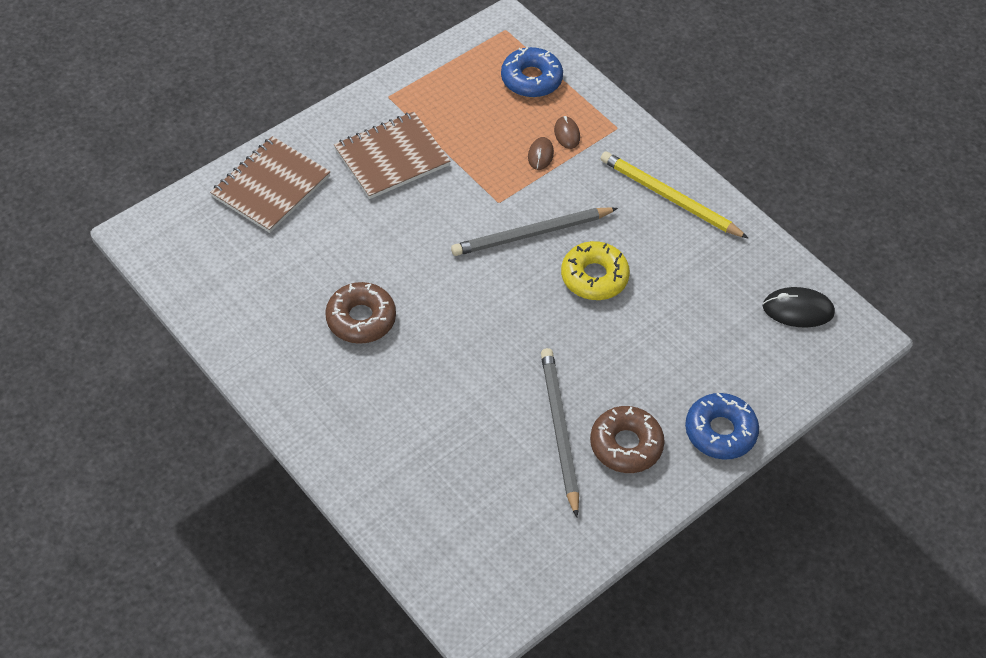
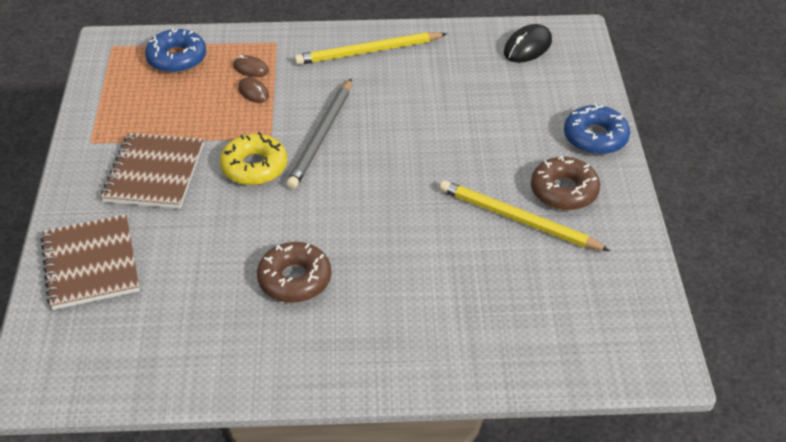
camera: 50 degrees left, 10 degrees down
(559, 430) = (518, 220): grey pencil -> yellow pencil
(594, 277) = (397, 126): yellow donut -> yellow donut (254, 167)

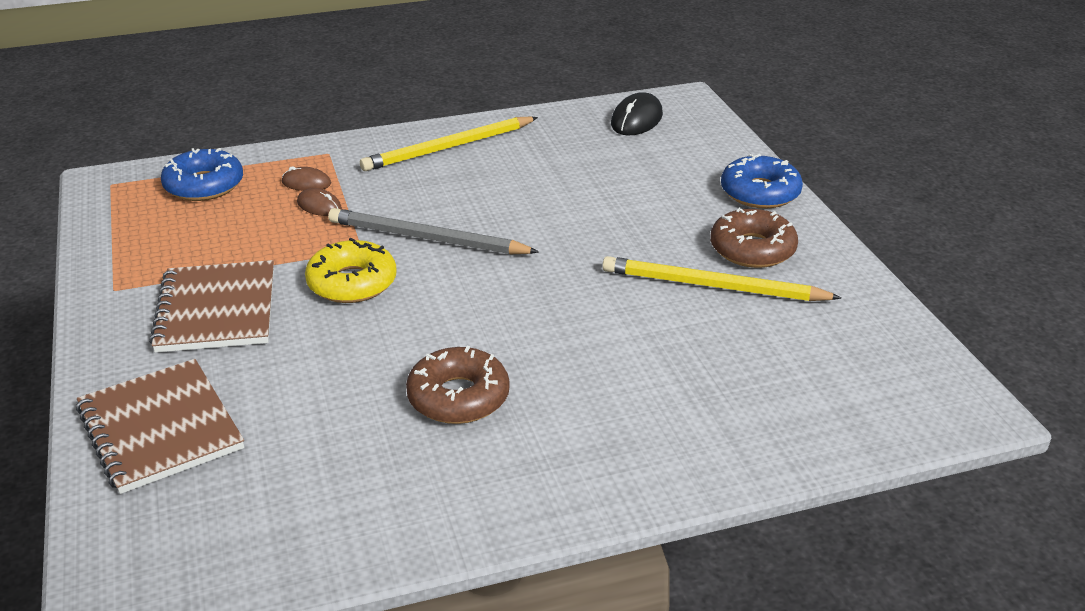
camera: 15 degrees left, 10 degrees down
(321, 136) = (427, 238): grey pencil -> grey pencil turned 105 degrees clockwise

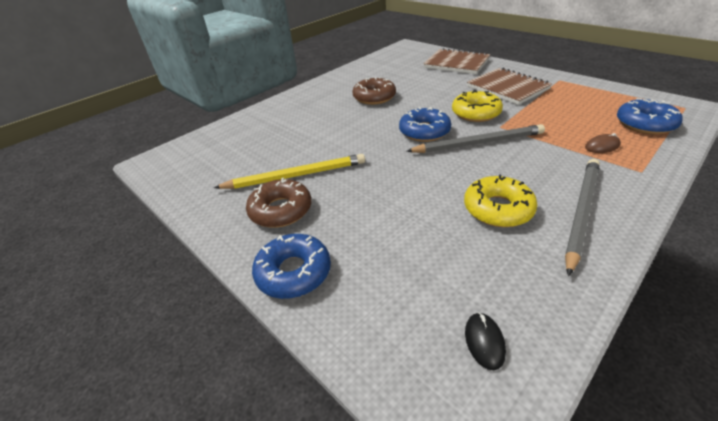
camera: 155 degrees right, 5 degrees up
(319, 206) = (564, 137): brown mouse -> none
(448, 148) = (581, 212): yellow pencil -> grey pencil
(469, 283) = (424, 131): none -> blue donut
(516, 173) = (498, 209): none -> yellow donut
(636, 119) = (484, 341): black mouse -> black mouse, size x0.62

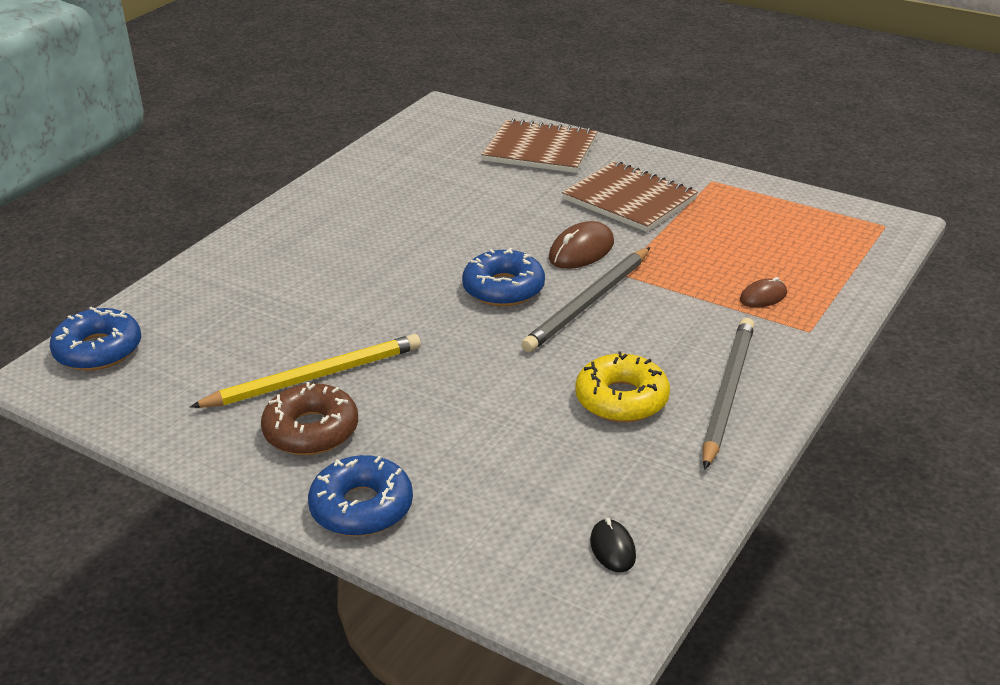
camera: 15 degrees left, 5 degrees down
(374, 97) = (406, 228): brown donut -> none
(475, 113) = (581, 250): yellow donut -> brown mouse
(478, 143) = (588, 303): grey pencil -> grey pencil turned 150 degrees clockwise
(645, 124) = (825, 256): blue donut -> blue donut (98, 350)

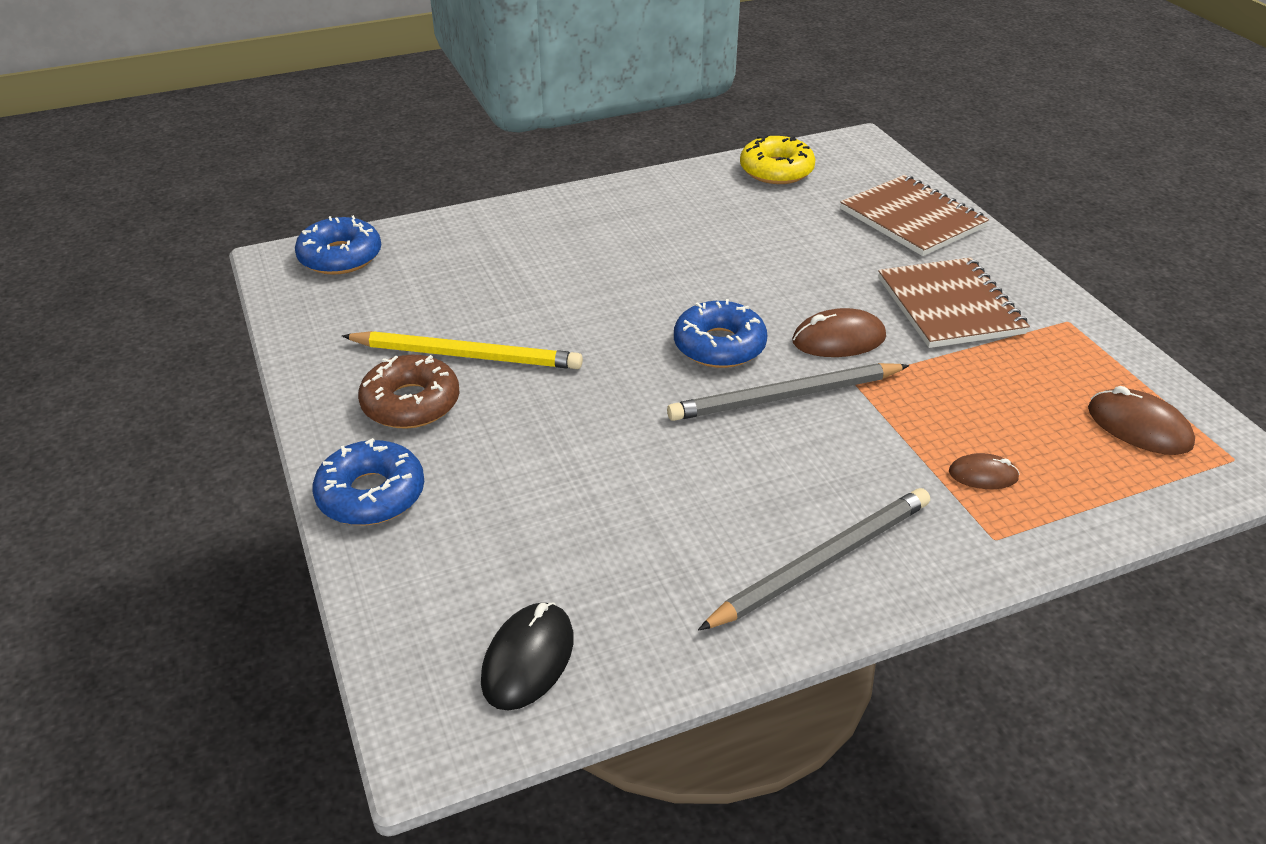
camera: 35 degrees right, 5 degrees up
(612, 548) = (528, 659): black mouse -> black mouse, size x1.62
(621, 399) = (707, 512): yellow donut -> yellow donut (776, 170)
(818, 229) = (1139, 427): none -> brown mouse

